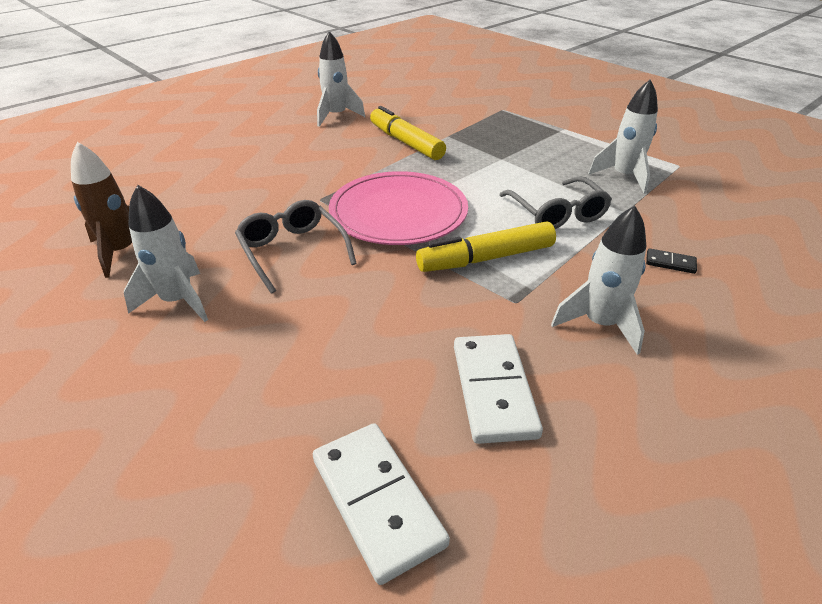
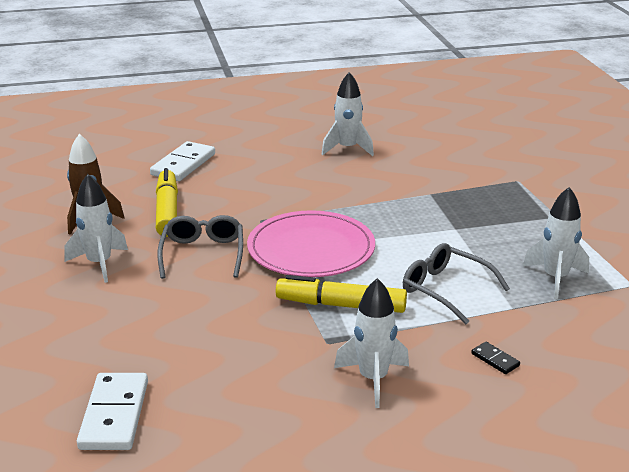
camera: 30 degrees right, 10 degrees down
(406, 142) = (383, 190): yellow marker -> yellow marker (167, 211)
(494, 390) = (246, 389): white domino -> white domino (183, 164)
(556, 213) = (446, 290): grey glasses -> grey glasses turned 120 degrees clockwise

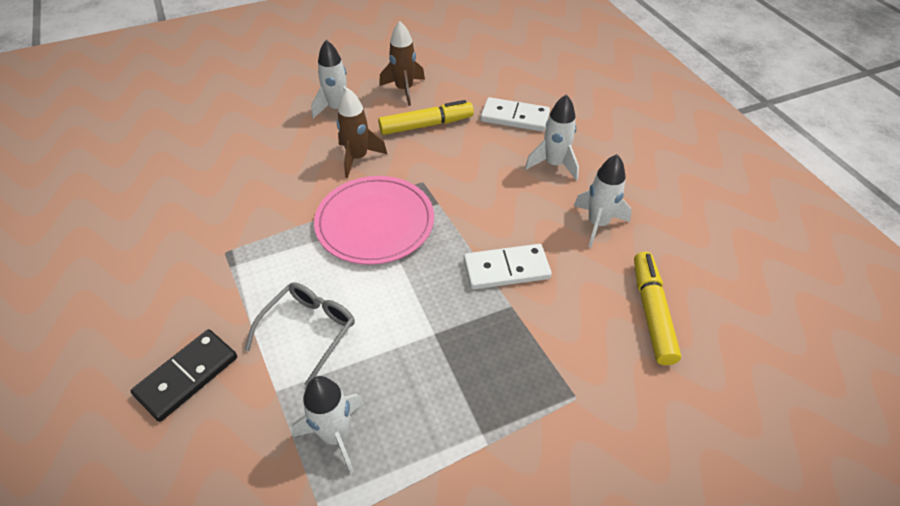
camera: 80 degrees right, 20 degrees up
(114, 415) = (152, 157): white domino -> white domino (506, 269)
(202, 254) = (358, 158): grey glasses -> brown rocket
(341, 305) = (281, 254): yellow marker -> yellow marker (652, 312)
(373, 379) = (170, 287): white rocket -> white rocket (554, 164)
(495, 360) = (187, 376): black domino -> black domino, size x2.15

